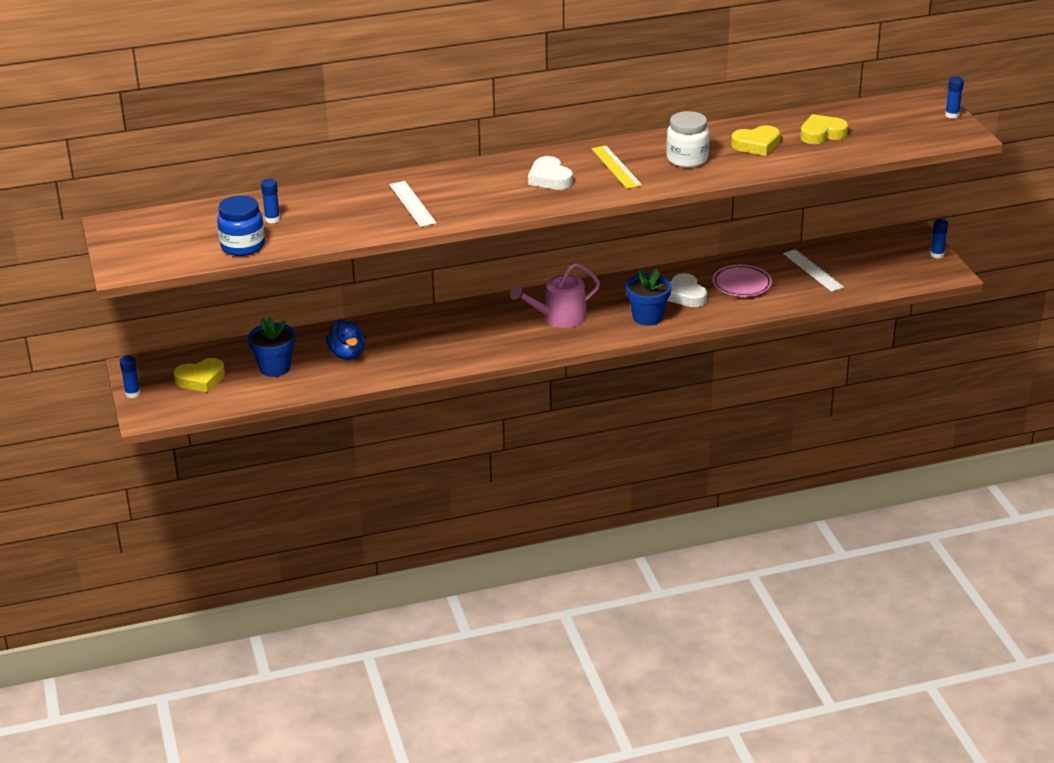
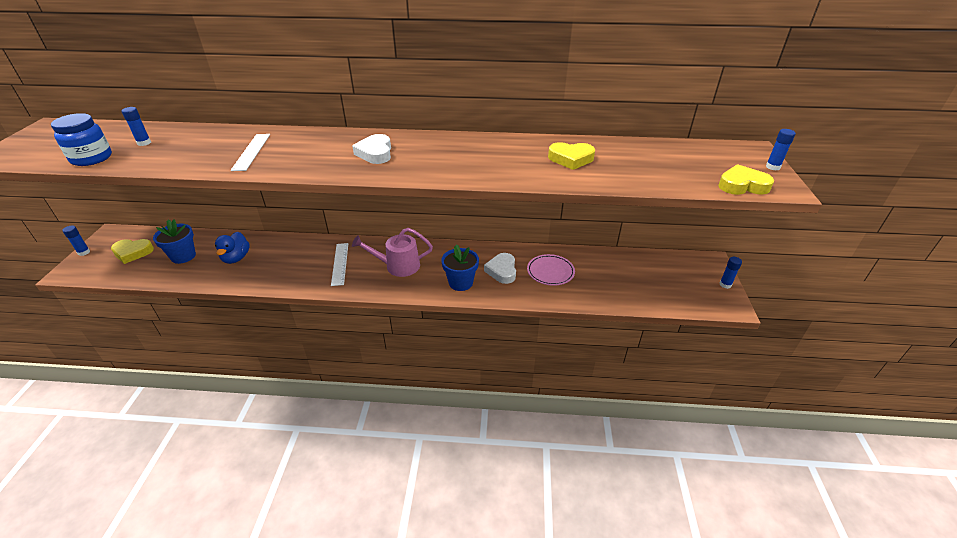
camera: 20 degrees right, 5 degrees up
(616, 167) = (437, 154): yellow ruler -> none
(687, 159) = (501, 159): white jar -> none
(813, 270) = (613, 273): white ruler -> white ruler (340, 263)
(822, 134) = (636, 161): yellow heart -> yellow heart (742, 185)

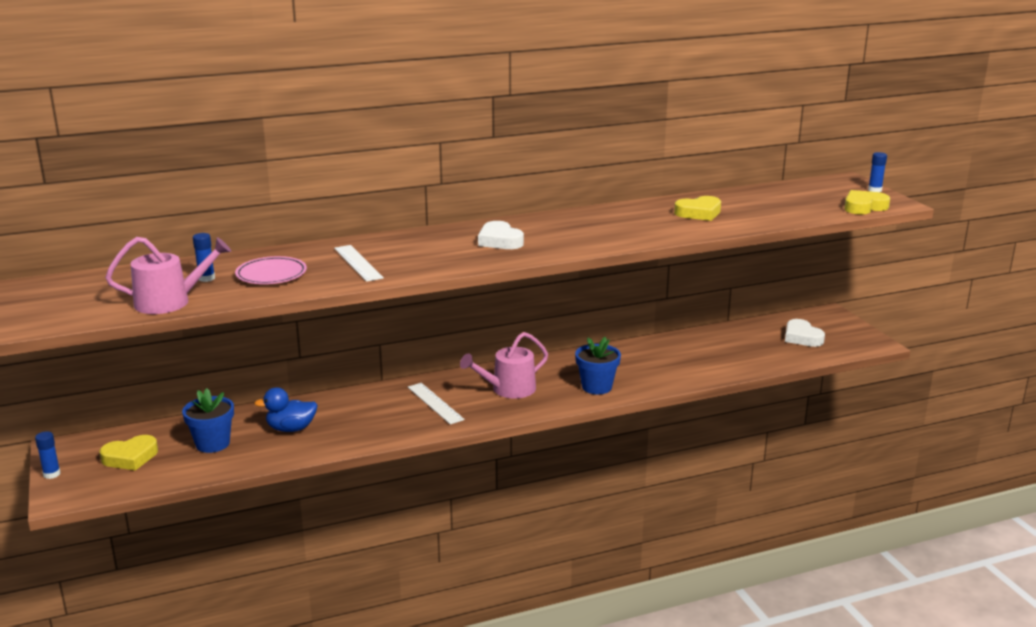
camera: 25 degrees left, 15 degrees down
(92, 158) = (169, 302): blue jar -> pink watering can
(236, 258) = (291, 429): blue duck -> blue duck turned 105 degrees clockwise
(502, 271) = (630, 367): white heart -> white heart (802, 337)
(550, 272) = (682, 356): pink plate -> pink plate (271, 275)
(725, 284) = (858, 328): blue glue stick -> none

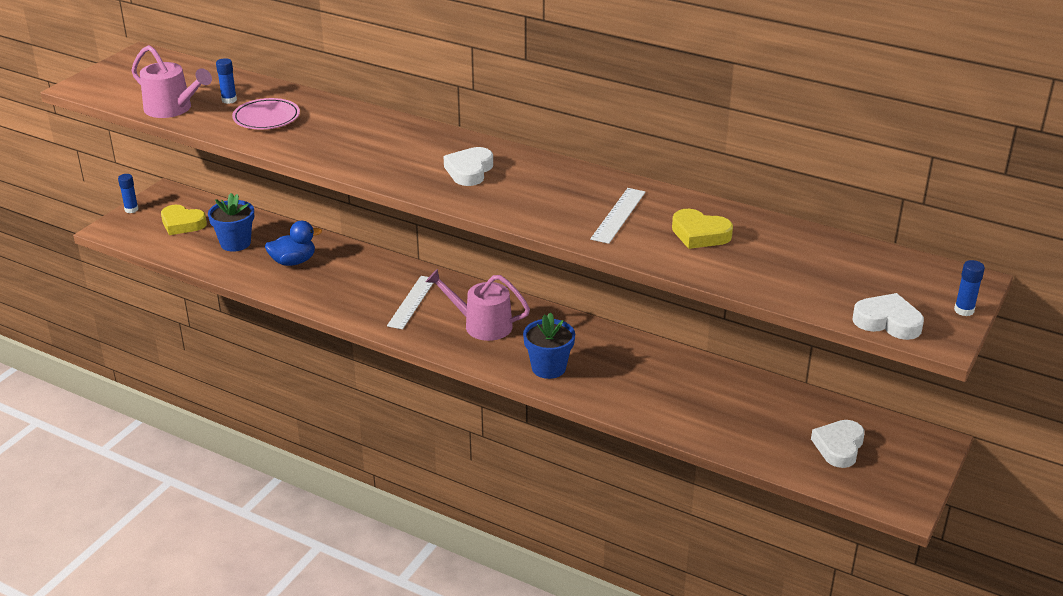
camera: 50 degrees right, 10 degrees up
(291, 429) = (293, 261): blue duck -> blue duck turned 120 degrees clockwise
(358, 263) = (334, 137): white ruler -> white ruler (618, 215)
(864, 207) = (887, 322): yellow heart -> white heart

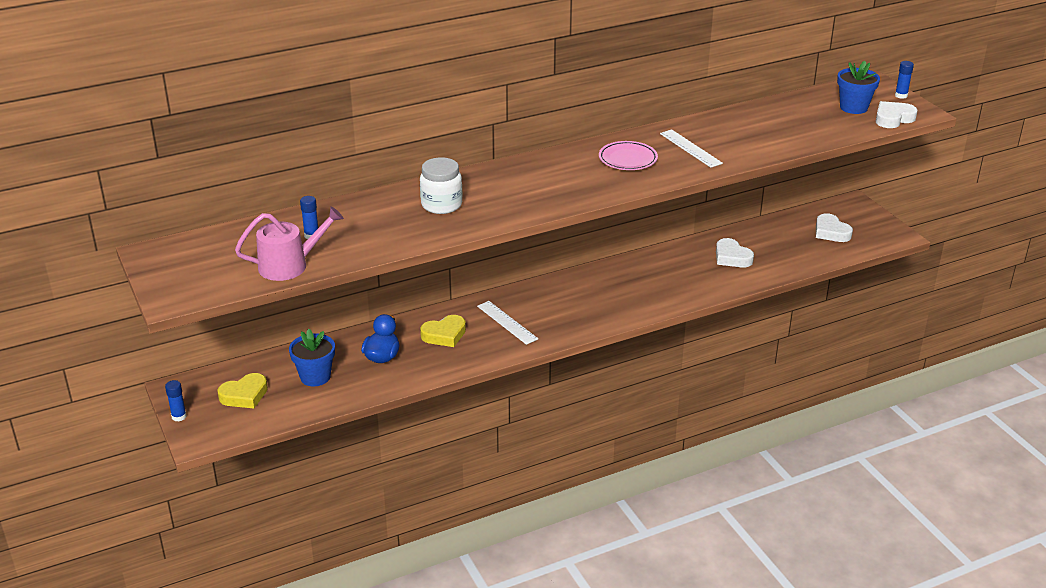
camera: 55 degrees left, 0 degrees up
(266, 118) = (370, 228): pink plate -> pink plate (628, 159)
(343, 133) = (441, 205): none -> white jar
(469, 171) = (567, 176): white heart -> white heart (732, 257)
(482, 325) = (571, 304): pink watering can -> none
(548, 368) = (651, 297): blue flower pot -> blue flower pot (853, 107)
(700, 234) = (743, 133): yellow heart -> yellow heart (444, 335)

